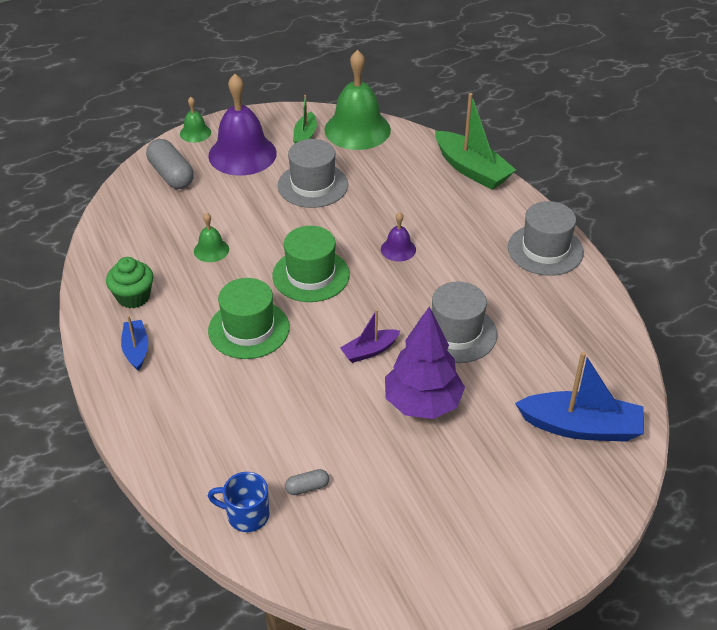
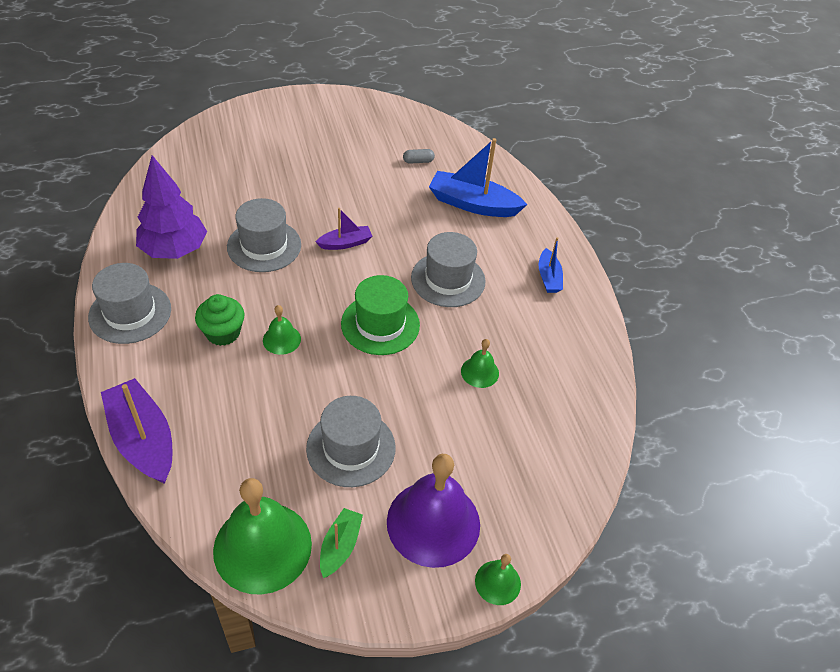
camera: 175 degrees left, 5 degrees up
(133, 297) = (557, 329): green cupcake -> green cupcake (223, 333)
(171, 175) = (528, 498): grey capsule -> none
(246, 515) = (461, 153): blue mug -> none
(248, 329) = (448, 279): green hat -> grey hat
(398, 249) = (281, 339): purple bell -> green bell
(422, 404) = (317, 197): purple tree -> purple tree (174, 250)
(472, 169) = (143, 440): green boat -> purple boat
(581, 427) = (206, 164): blue boat -> blue boat (473, 204)

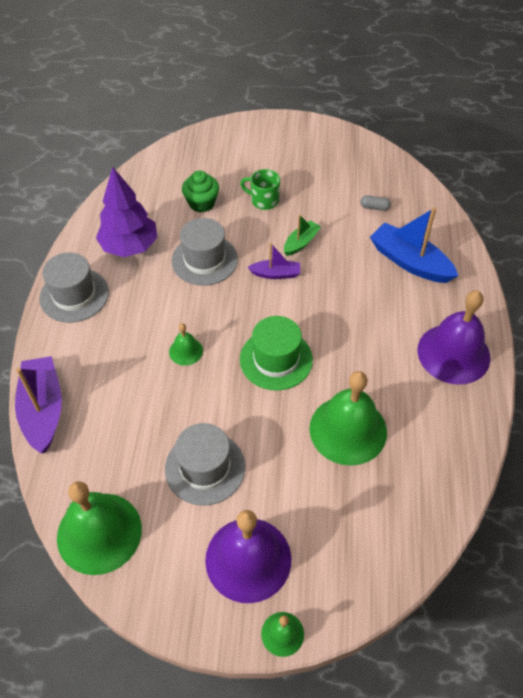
camera: 25 degrees right, 5 degrees up
(223, 333) = (140, 332): green cupcake -> green cupcake (201, 203)
(303, 176) = (263, 200): none -> green mug
(340, 546) = (161, 554): green boat -> green boat (301, 242)
(448, 279) = (355, 331): grey hat -> none
(480, 372) = (348, 430): green bell -> green bell, size x2.12
(548, 277) = (453, 353): blue boat -> purple bell

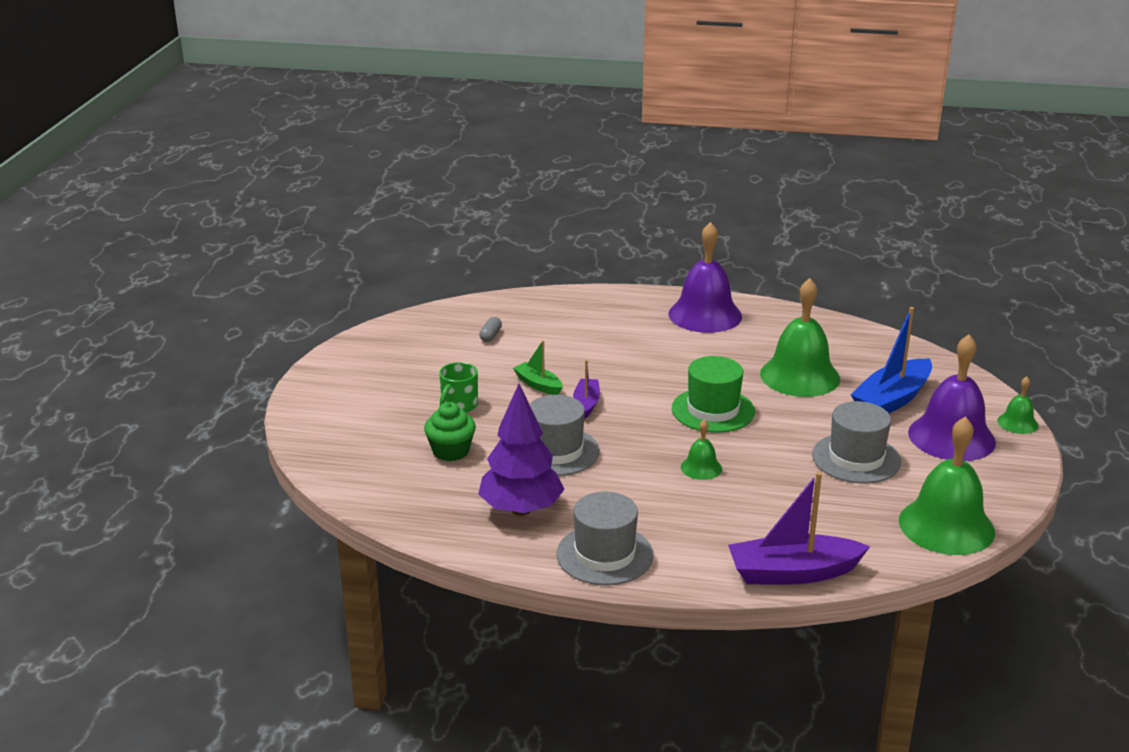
camera: 85 degrees left, 25 degrees down
(410, 262) = (580, 324): blue boat -> blue boat (892, 400)

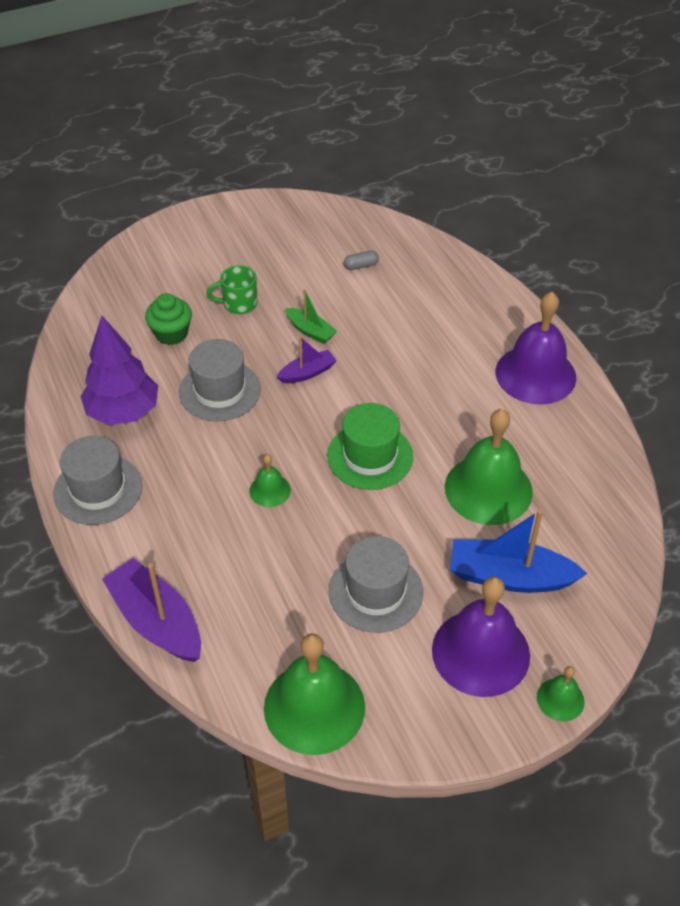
camera: 55 degrees right, 20 degrees up
(538, 385) = (310, 331): green boat -> green boat turned 120 degrees clockwise

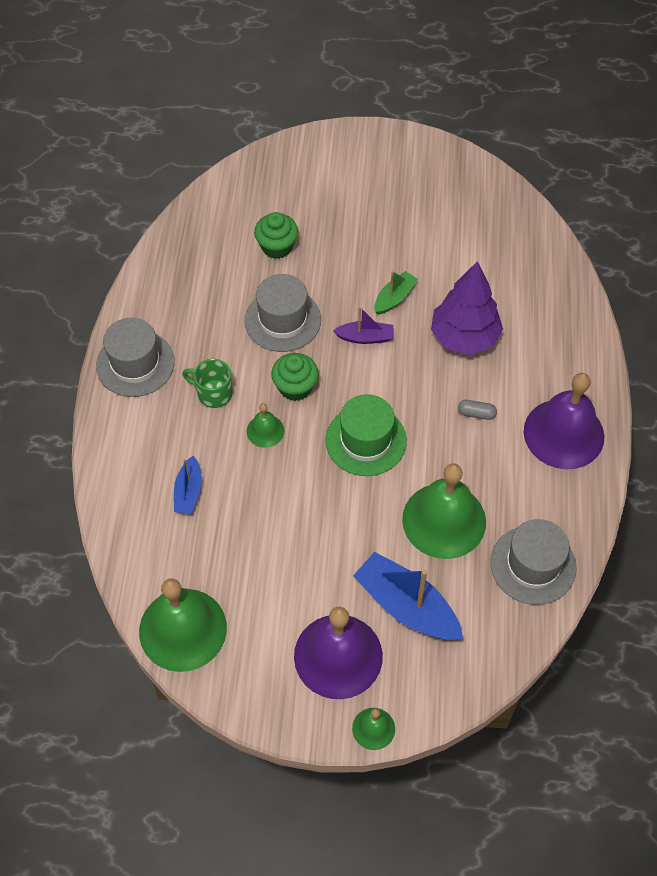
camera: 30 degrees right, 10 degrees up
(123, 412) = (195, 303): purple tree -> purple tree (464, 337)
(156, 621) = (112, 498): purple boat -> none
(232, 578) = (188, 491): none -> blue boat
(239, 304) = (350, 243): green mug -> green mug (213, 393)
(272, 441) = (295, 387): none -> green cupcake
(310, 331) = (394, 298): green boat -> green boat turned 120 degrees counterclockwise
(361, 266) = (482, 252): grey capsule -> grey capsule (476, 413)
(375, 592) = (290, 561): grey hat -> grey hat (533, 565)

